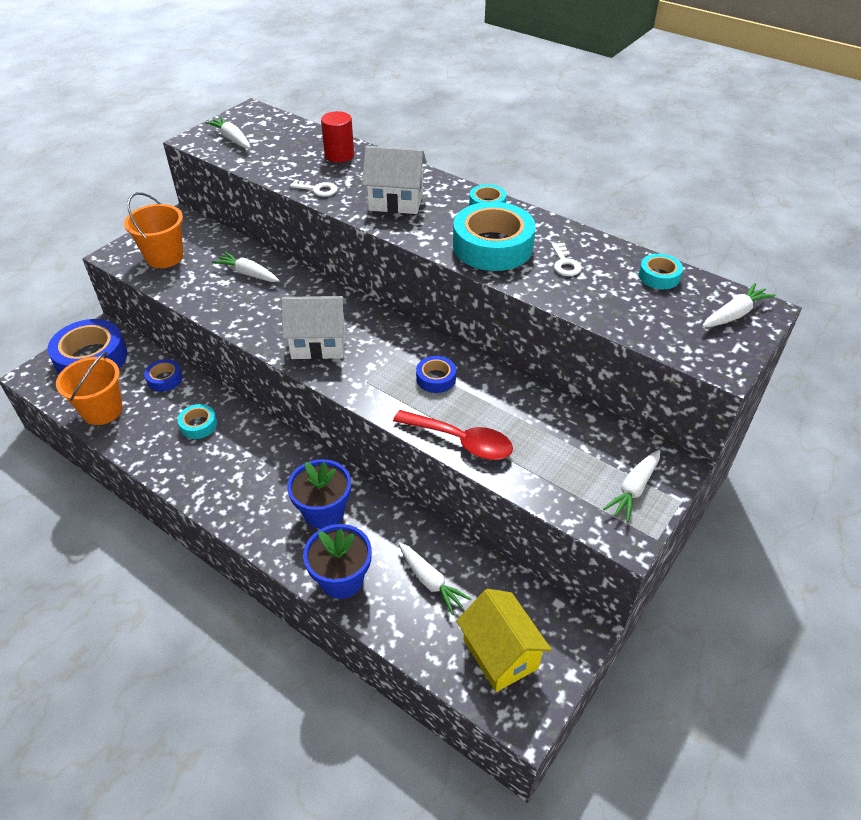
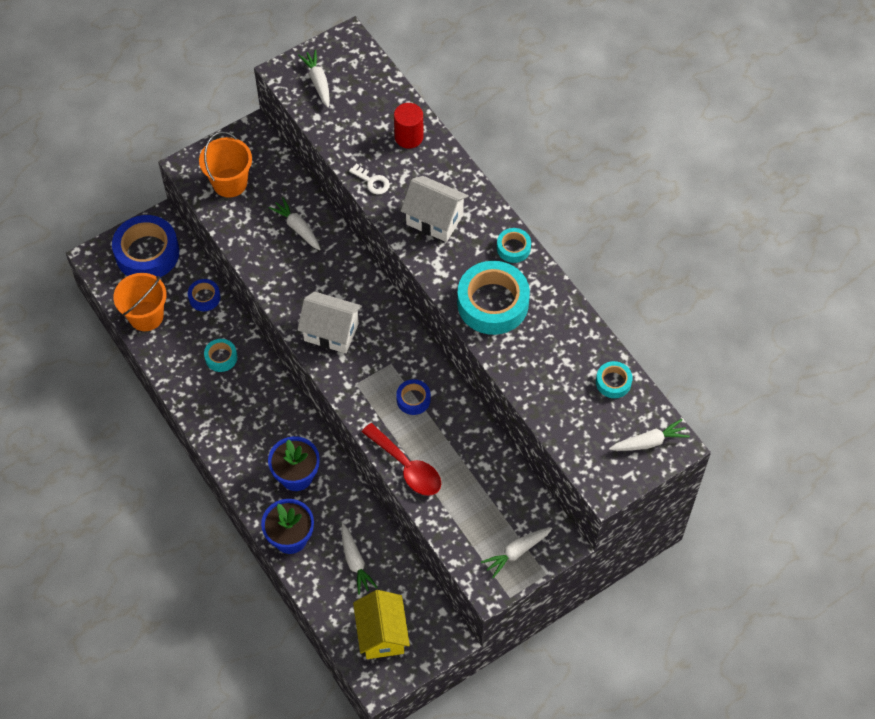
camera: 20 degrees right, 15 degrees up
(565, 263) = (543, 342): white key -> none

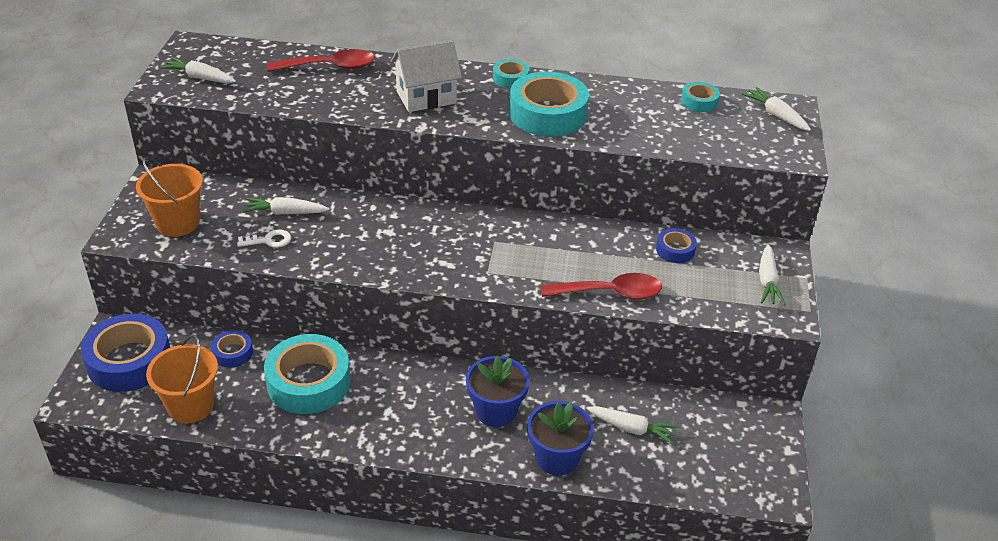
camera: 50 degrees left, 20 degrees down
(221, 357) = (308, 382): turquoise tape -> turquoise tape, size x2.06
(331, 332) = (416, 255): white house -> none
(372, 181) = (340, 105): white key -> white key (269, 240)
(382, 634) = (727, 458): yellow house -> none
(409, 137) = (329, 67): red cylinder -> red spoon
(413, 399) = (546, 250): blue tape -> blue tape (675, 250)
(649, 442) = (775, 115): white carrot -> white carrot turned 60 degrees counterclockwise

